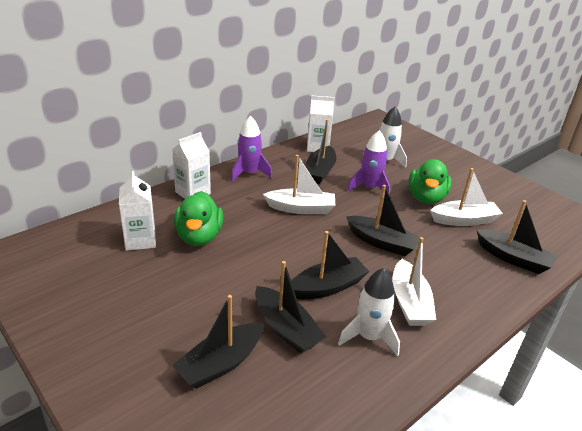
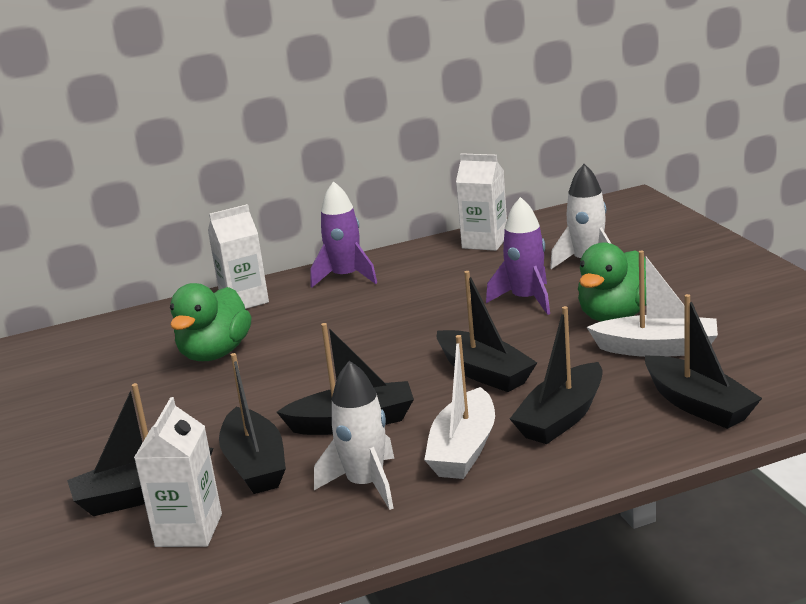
camera: 25 degrees right, 10 degrees down
(140, 240) = (134, 354): white carton -> white carton (189, 530)
(301, 208) = (390, 324): white boat -> none
(320, 172) = (461, 276): black boat -> black boat (562, 417)

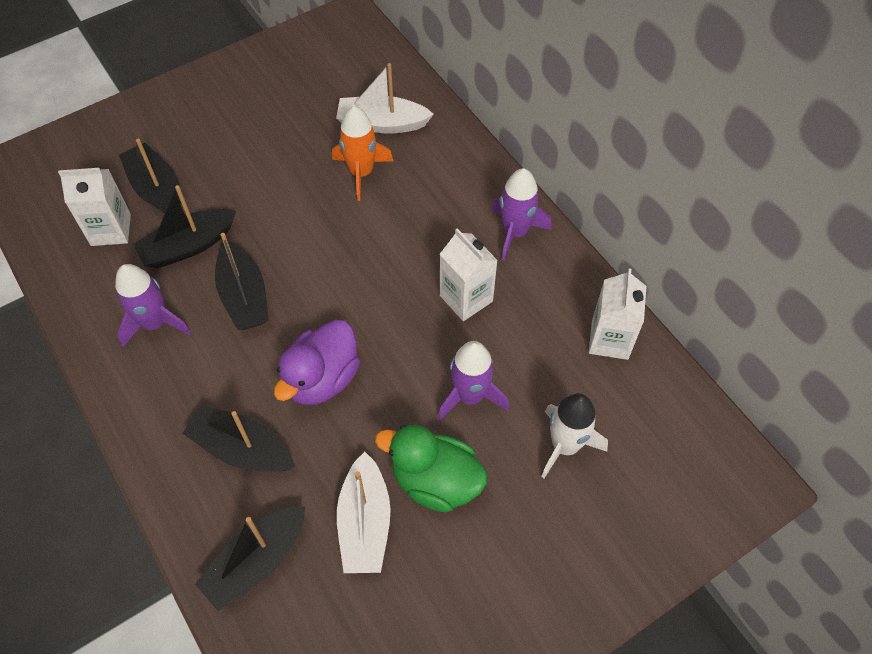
camera: 75 degrees right, 35 degrees up
(215, 353) = (361, 173): green duck -> orange rocket
(244, 301) = (461, 166): white carton -> white carton (466, 298)
(366, 485) = (155, 323): white rocket -> purple rocket
(464, 449) = (198, 381): white boat -> white boat (382, 124)
(484, 373) = (322, 379): black boat -> purple duck

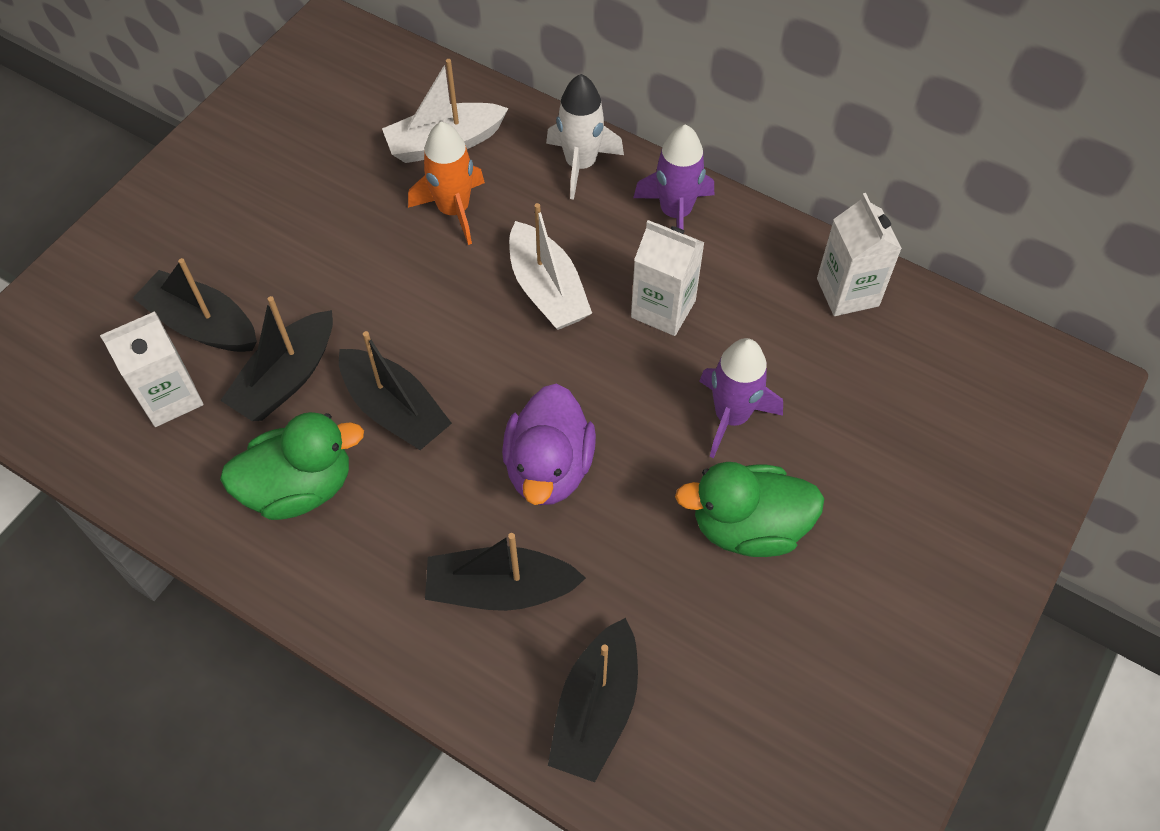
camera: 25 degrees left, 0 degrees up
(155, 323) = (300, 487): purple rocket -> green duck
(365, 523) = (696, 608): white boat -> white boat (547, 289)
(565, 445) = (866, 427): white rocket -> white rocket (581, 164)

